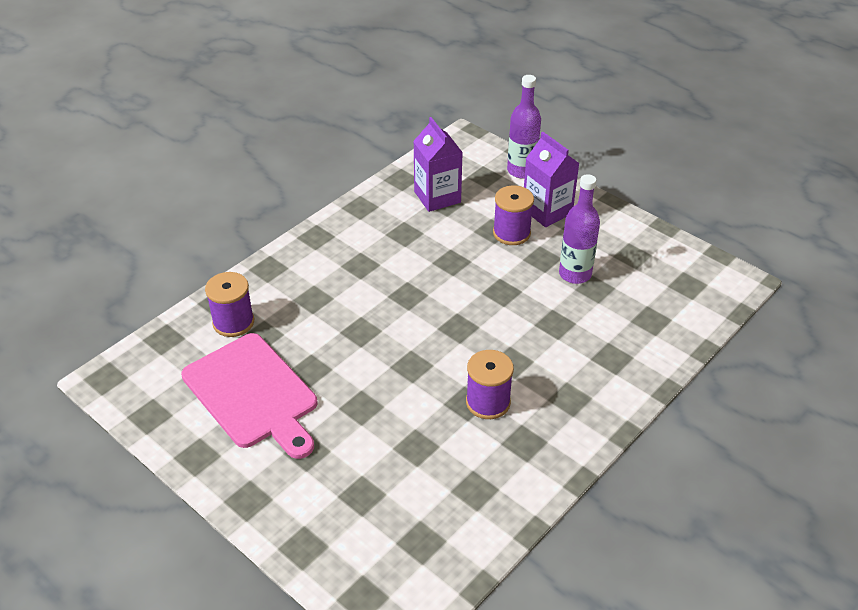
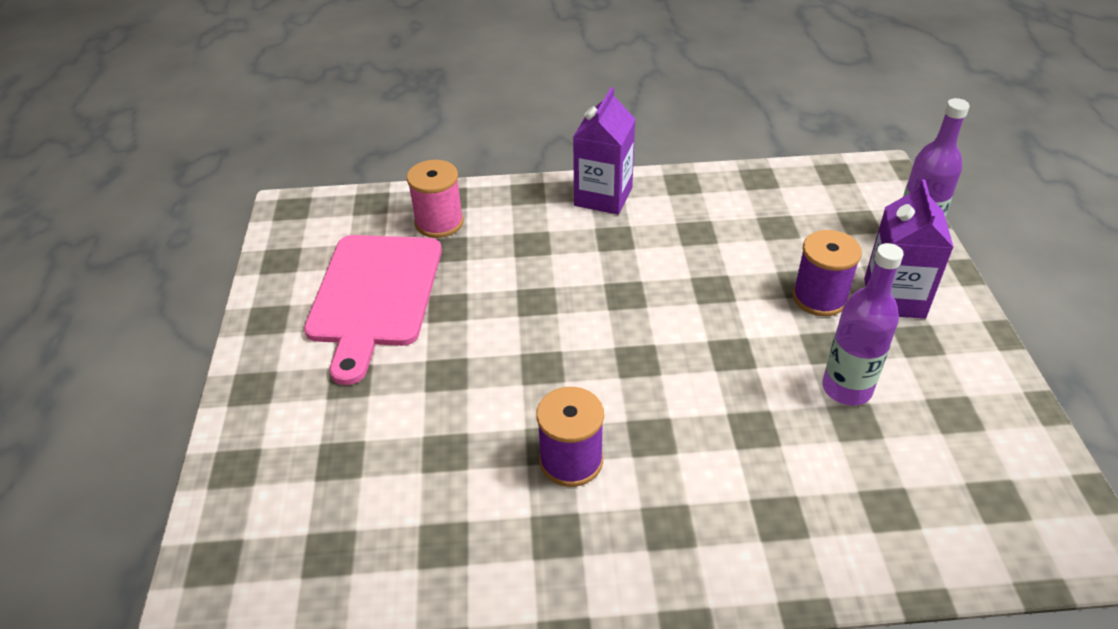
camera: 45 degrees right, 0 degrees up
(233, 322) = (439, 222): purple spool -> pink spool
(437, 197) = (776, 215): purple carton -> purple carton (603, 196)

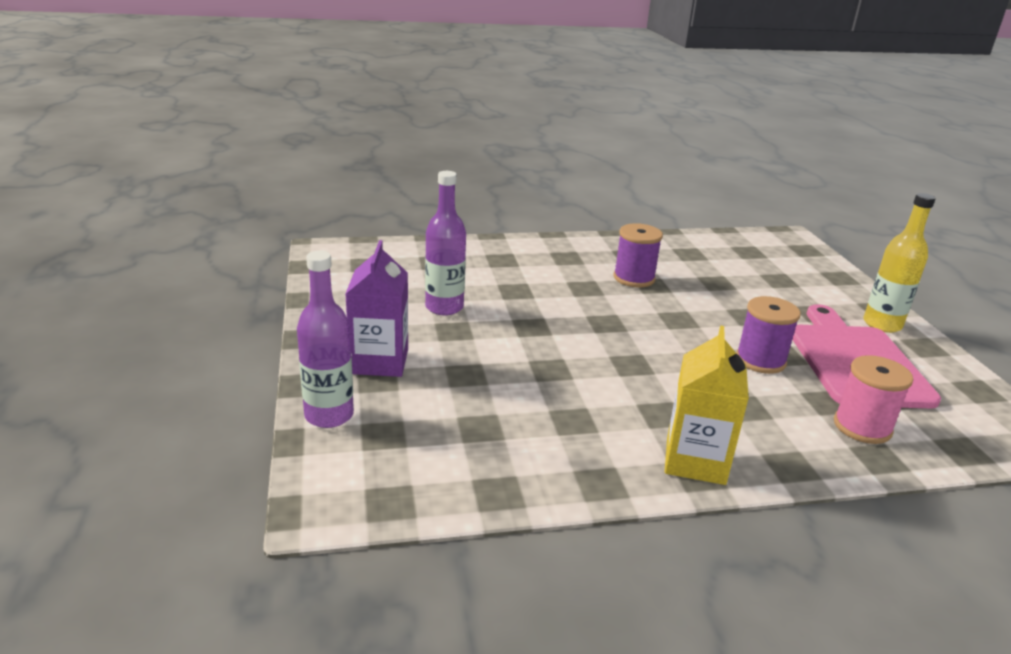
camera: 170 degrees right, 15 degrees down
(281, 356) = (882, 324): none -> yellow bottle
(603, 196) = (695, 461): purple carton -> yellow carton
(819, 298) = (450, 362): purple spool -> purple spool (760, 360)

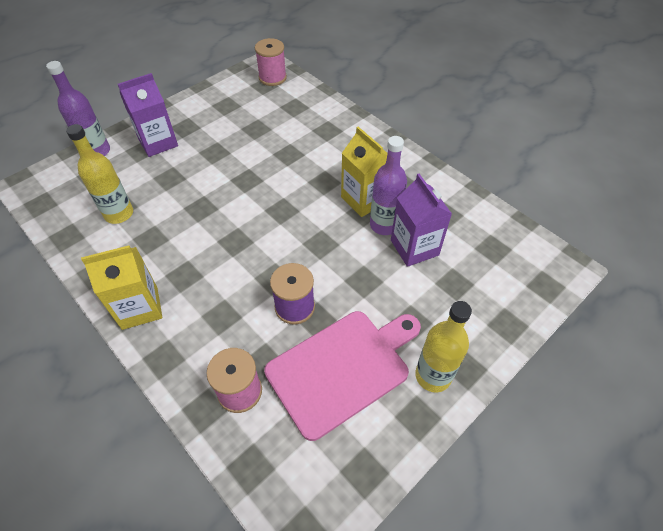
camera: 60 degrees right, 25 degrees up
(359, 255) = (272, 78): none -> pink spool
(444, 307) = (238, 137): purple bottle -> purple bottle (384, 225)
(497, 432) = (119, 214): none -> yellow bottle
(634, 278) = (364, 199): purple spool -> yellow carton
(722, 279) = (414, 247): none -> purple carton

